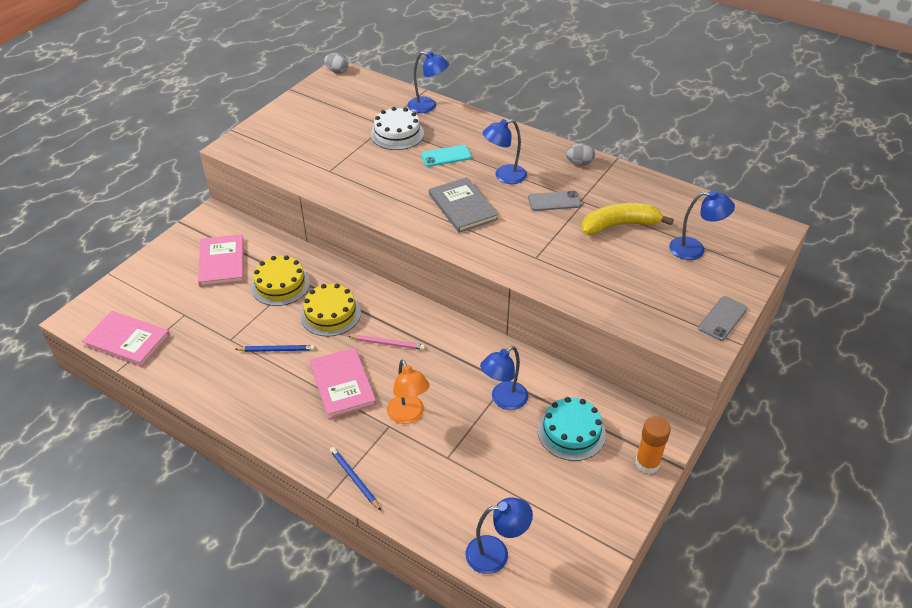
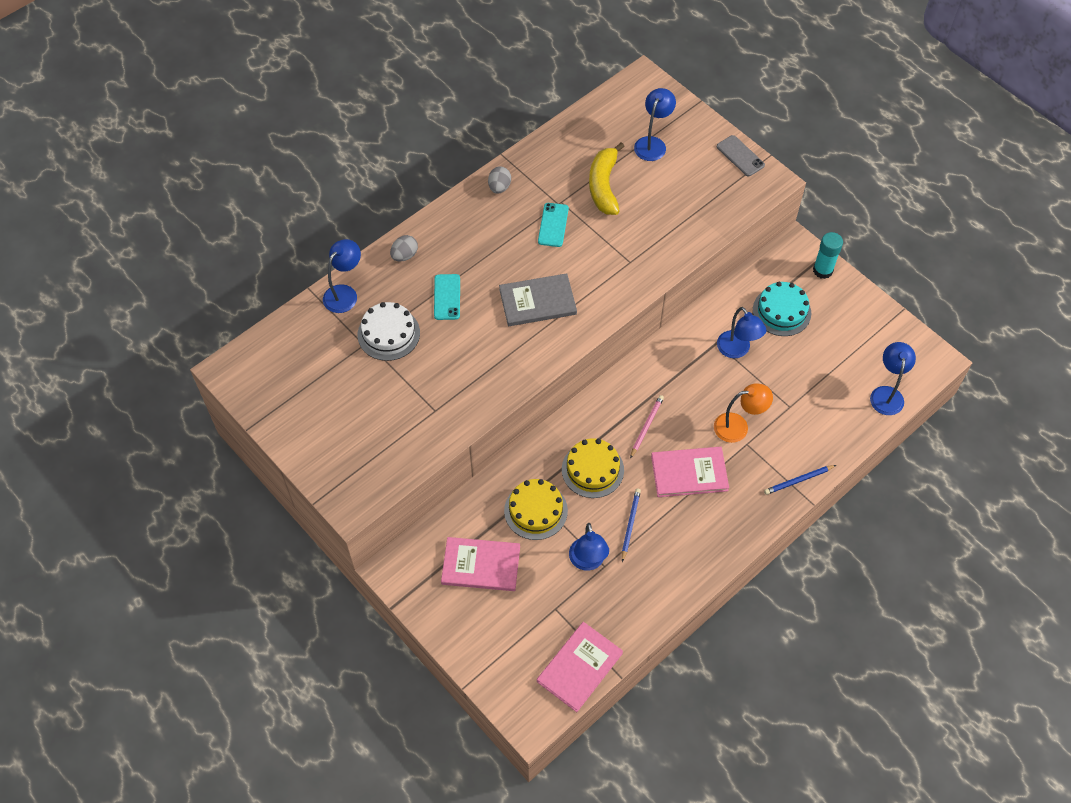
camera: 75 degrees left, 15 degrees up
(337, 71) = (227, 372): grey egg -> grey egg (404, 255)
(504, 176) = (499, 255): blue lamp -> blue lamp (587, 562)
(554, 201) = (553, 225): grey phone -> turquoise phone
(647, 463) = (822, 270): orange glue stick -> turquoise glue stick

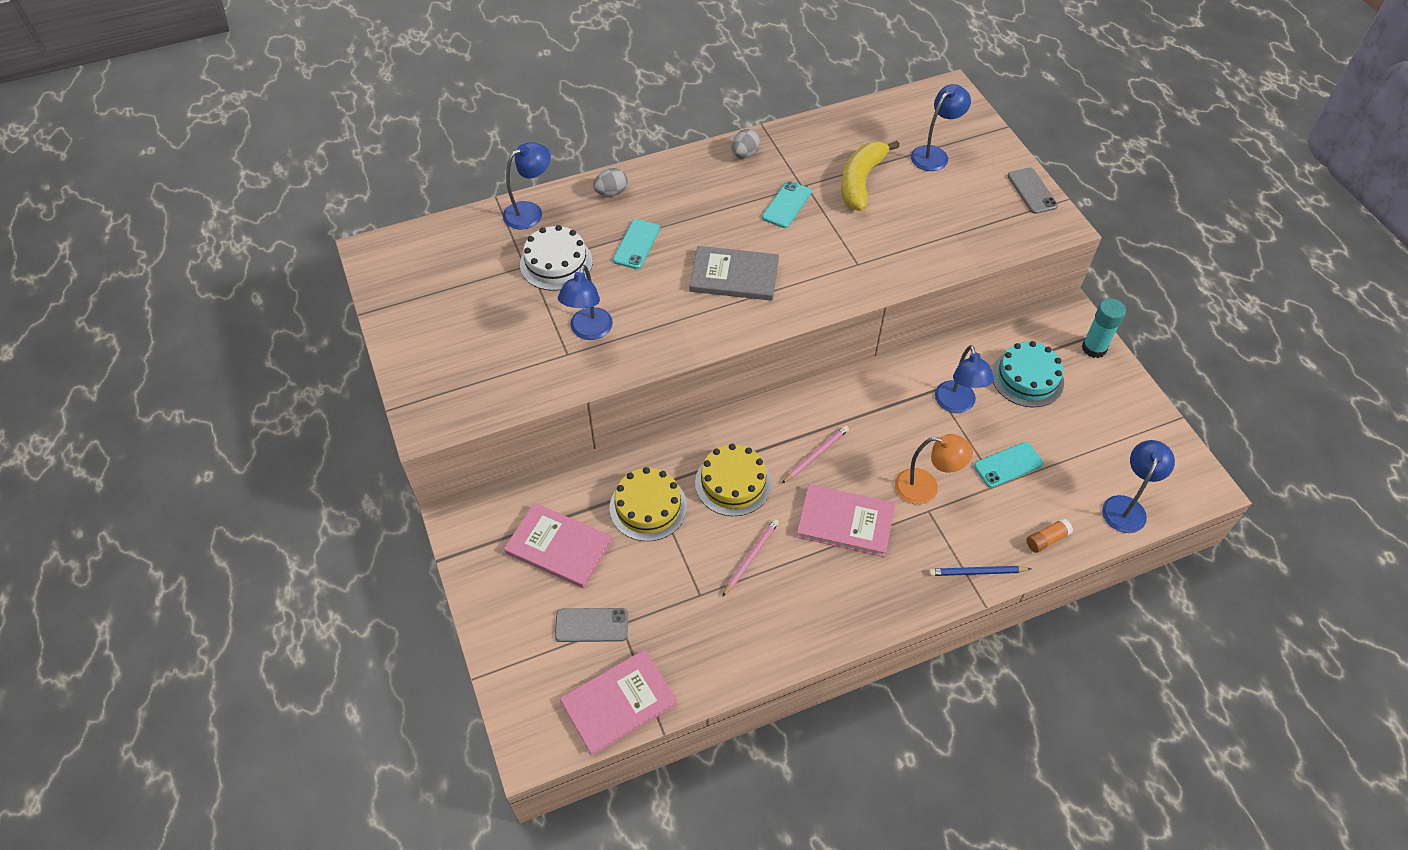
camera: 20 degrees right, 5 degrees down
(533, 617) = (591, 625): none -> grey phone
(587, 562) = (682, 583): blue lamp -> blue lamp (588, 331)
(630, 524) = (751, 557): blue pencil -> pink pencil
(791, 388) = (1008, 465): none -> turquoise phone
(839, 438) = (1047, 539): none -> orange glue stick

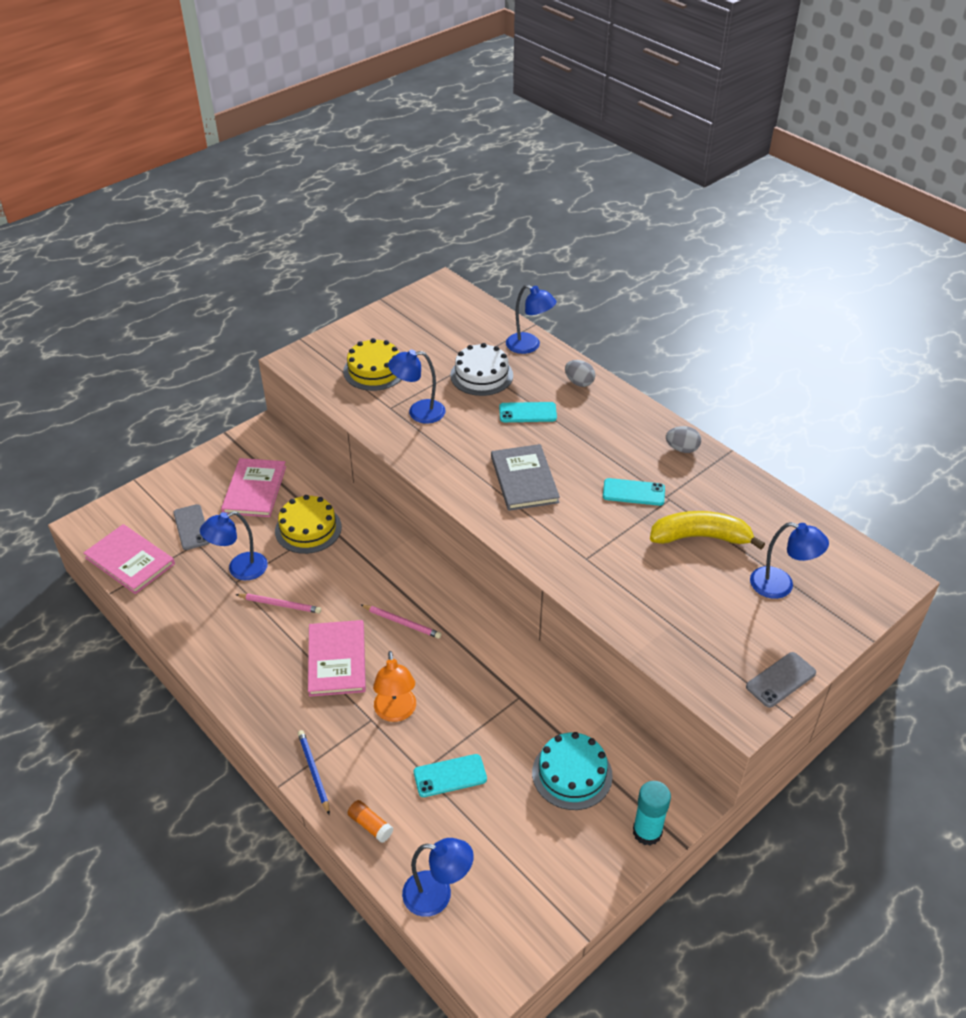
camera: 70 degrees right, 10 degrees down
(733, 483) = (351, 574): yellow cake -> yellow cake (374, 370)
(957, 404) = (508, 718): blue lamp -> blue lamp (240, 569)
(1008, 465) = (450, 776): turquoise phone -> turquoise phone turned 60 degrees counterclockwise

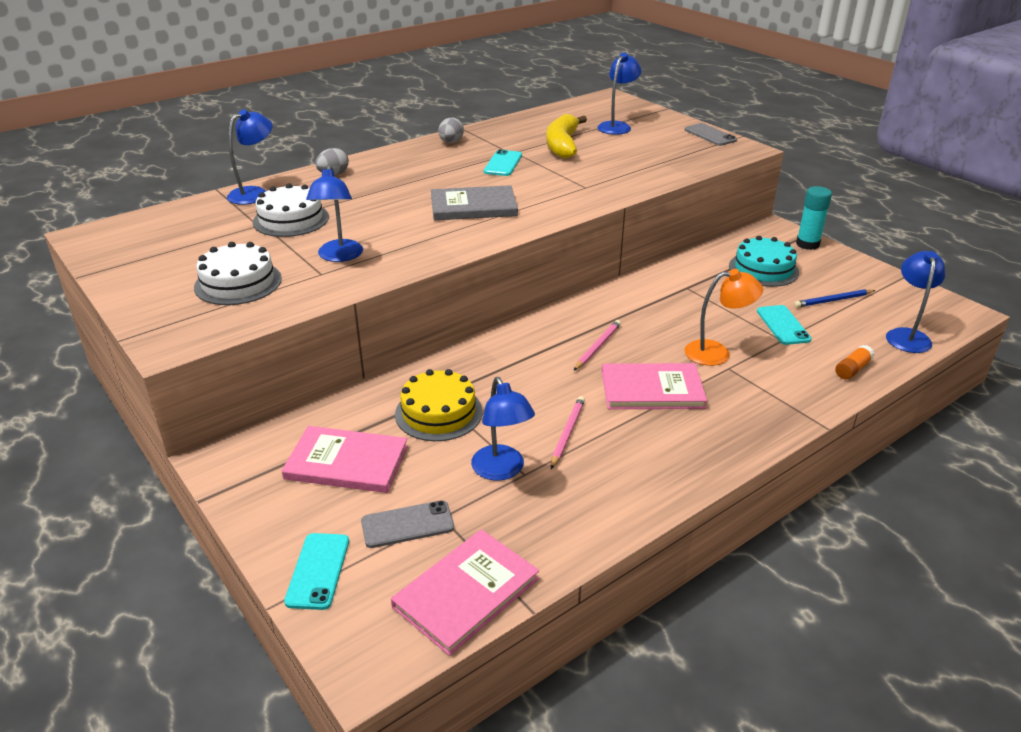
camera: 85 degrees left, 10 degrees down
(313, 772) = (803, 404): blue pencil -> blue pencil (833, 300)
(374, 370) = (238, 283): yellow cake -> white cake
(527, 413) = (369, 200): turquoise phone -> turquoise phone (318, 571)

